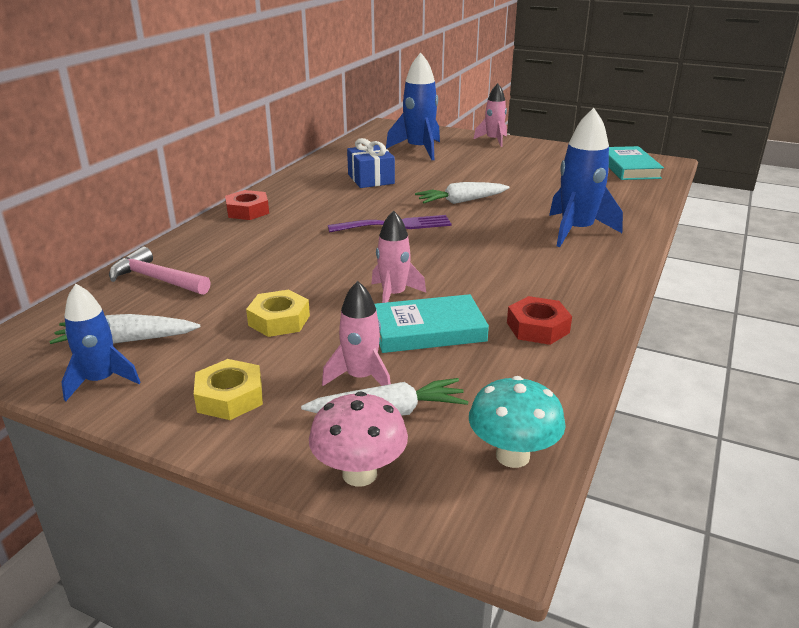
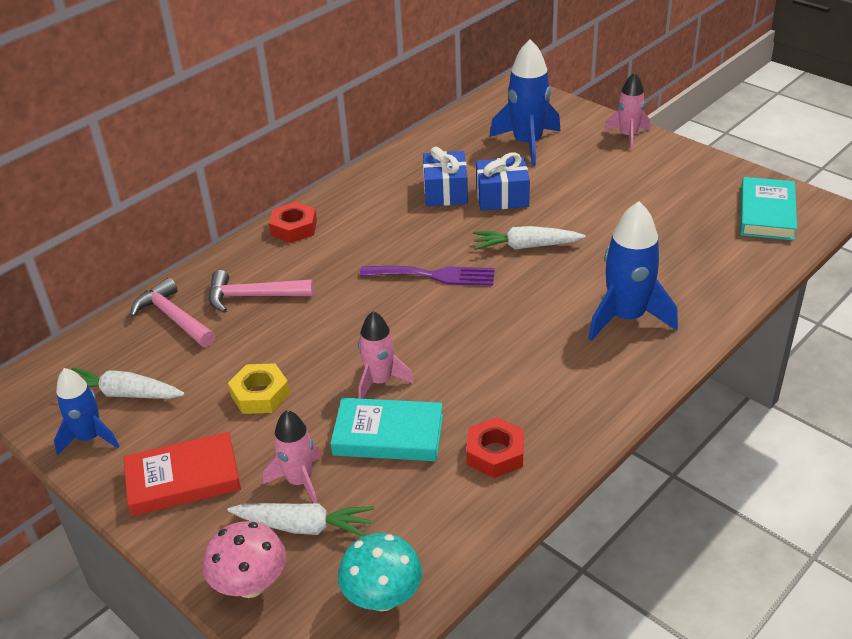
camera: 20 degrees right, 10 degrees up
(230, 397) = (183, 479): yellow nut -> red book
(232, 256) = (253, 296): none -> pink hammer
(420, 177) = (502, 197): none -> blue gift

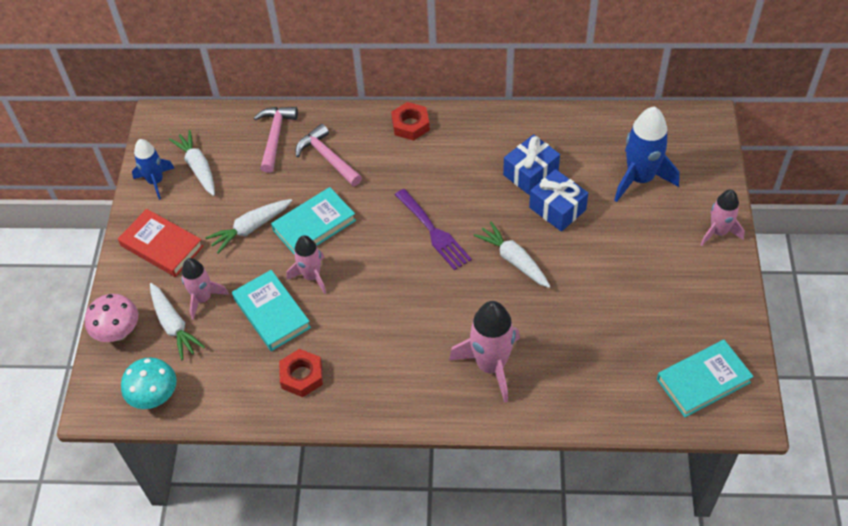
camera: 50 degrees right, 15 degrees up
(260, 394) = (251, 228): yellow nut -> white carrot
(320, 347) = (314, 225): none -> turquoise book
(626, 317) = (491, 365): blue rocket -> pink rocket

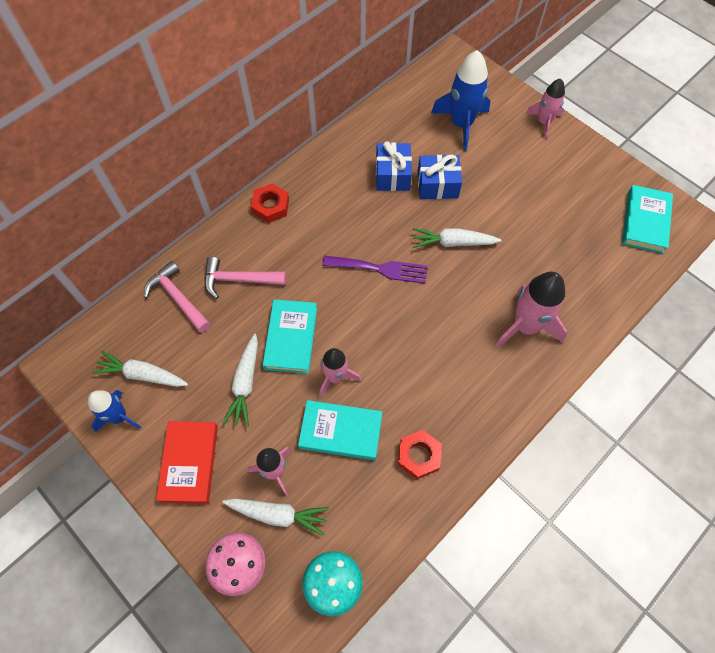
camera: 50 degrees left, 10 degrees up
(162, 246) = (190, 463): red book -> red book turned 75 degrees counterclockwise

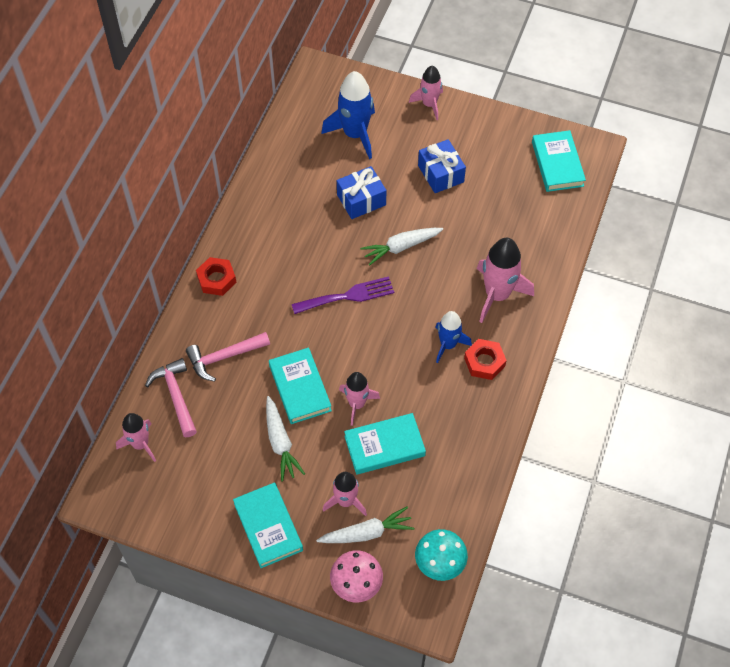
camera: 25 degrees left, 5 degrees down
(119, 417) = (182, 518): blue rocket -> blue rocket (448, 345)
(123, 329) = (140, 444): none -> pink rocket
(142, 374) = (183, 474): white carrot -> none
(177, 298) = (176, 396): pink hammer -> pink hammer turned 45 degrees clockwise
(190, 463) = (268, 527): red book -> turquoise book
(392, 175) = (315, 206): blue gift -> blue gift (441, 174)
(419, 456) = (459, 437): red nut -> red nut (484, 362)

